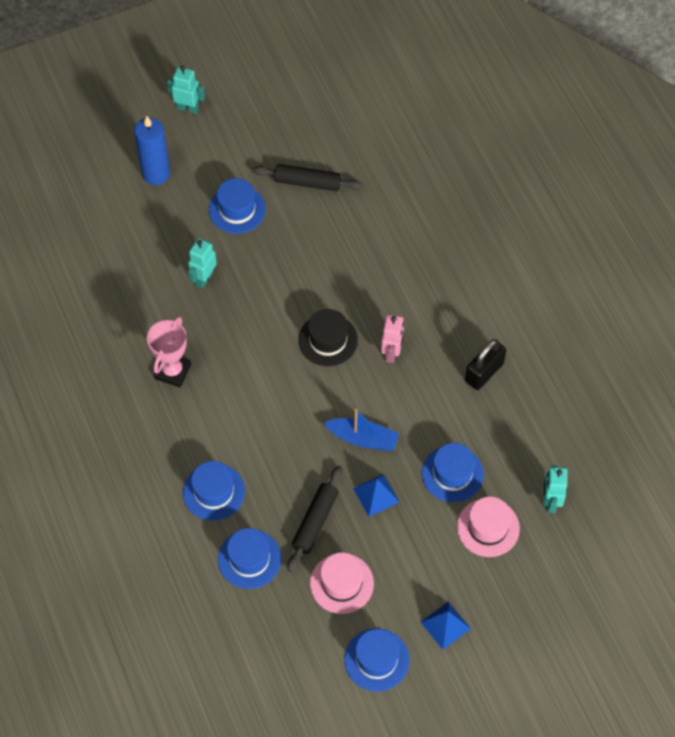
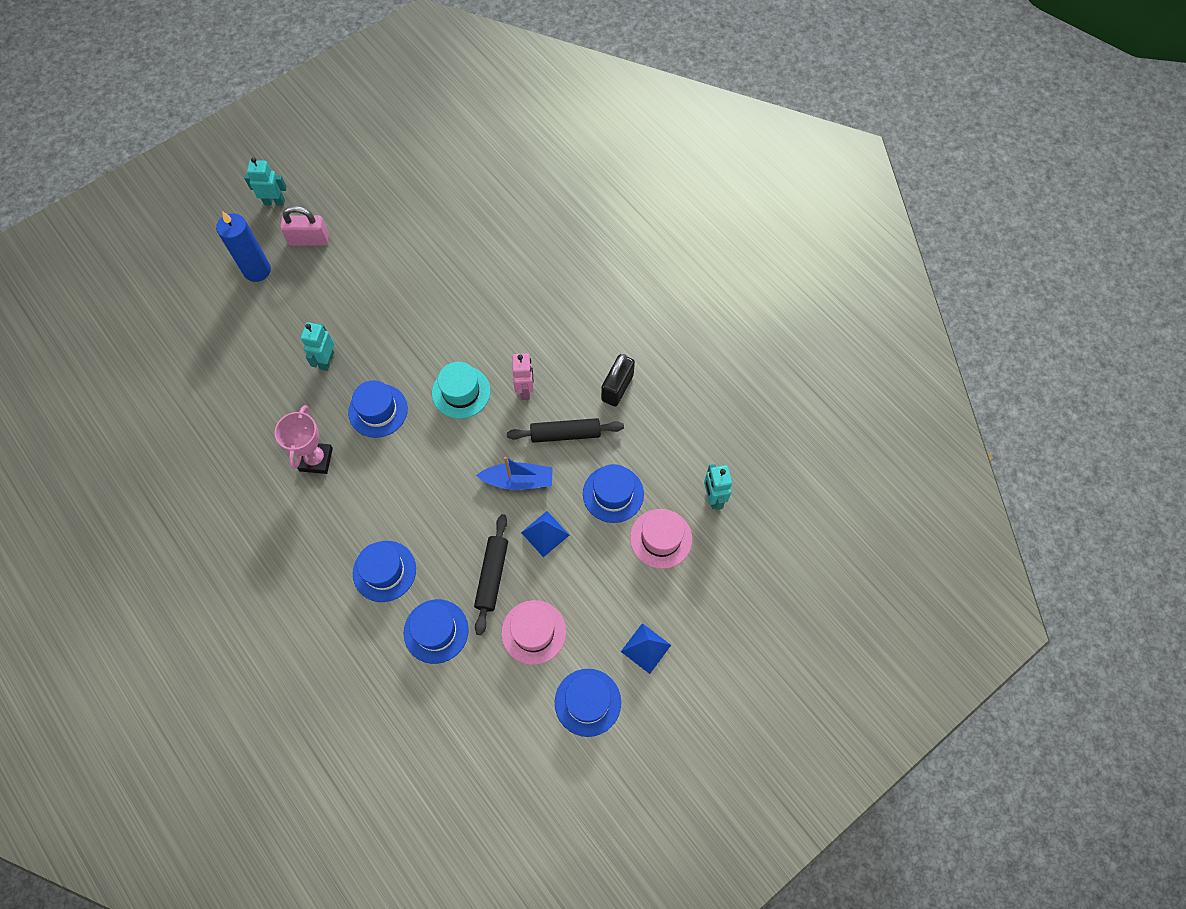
camera: 15 degrees left, 5 degrees up
(213, 154) = (309, 239): none -> pink padlock
(237, 209) = (343, 287): blue hat -> blue hat (378, 410)
(307, 182) = (405, 246): black rolling pin -> black rolling pin (565, 434)
(328, 340) = (461, 392): black hat -> turquoise hat

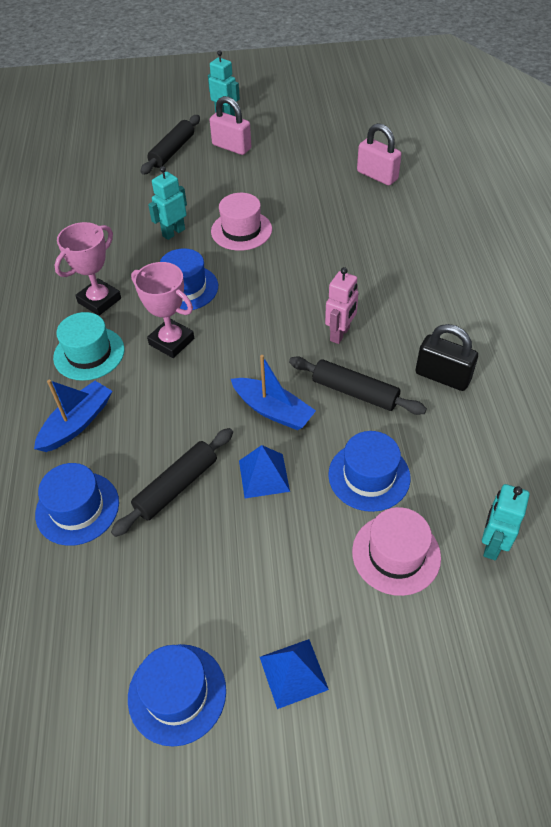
camera: 35 degrees right, 15 degrees down
(257, 270) = (172, 151): blue candle -> black rolling pin
(384, 571) = (77, 423): blue hat -> blue boat
(403, 465) = (171, 341): none -> pink trophy
(458, 213) = (377, 175): none -> pink padlock
(461, 392) = (274, 308): turquoise hat -> turquoise hat (89, 353)
(533, 632) = (175, 571): pink hat -> pink hat (241, 230)
(617, 388) = (442, 376): black padlock -> black padlock turned 60 degrees clockwise

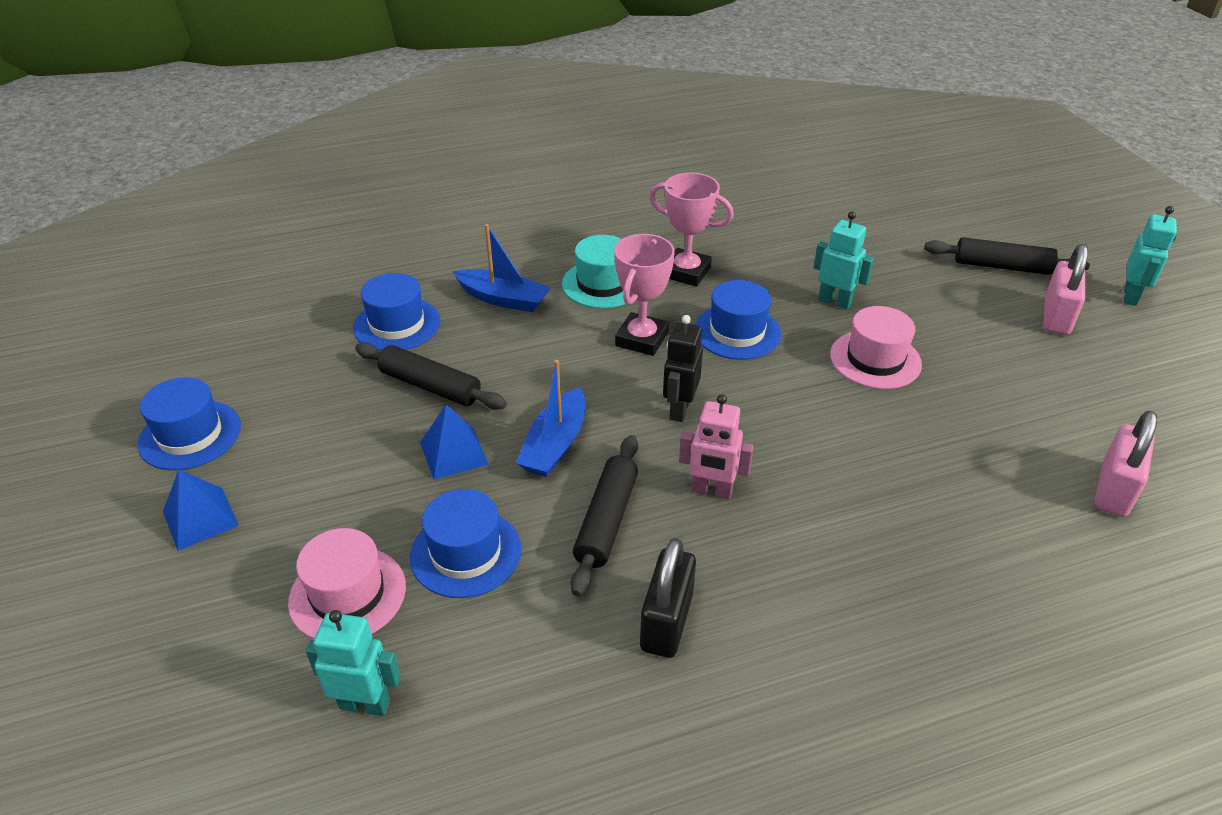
camera: 75 degrees right, 10 degrees down
(257, 335) = (679, 409): none -> black robot

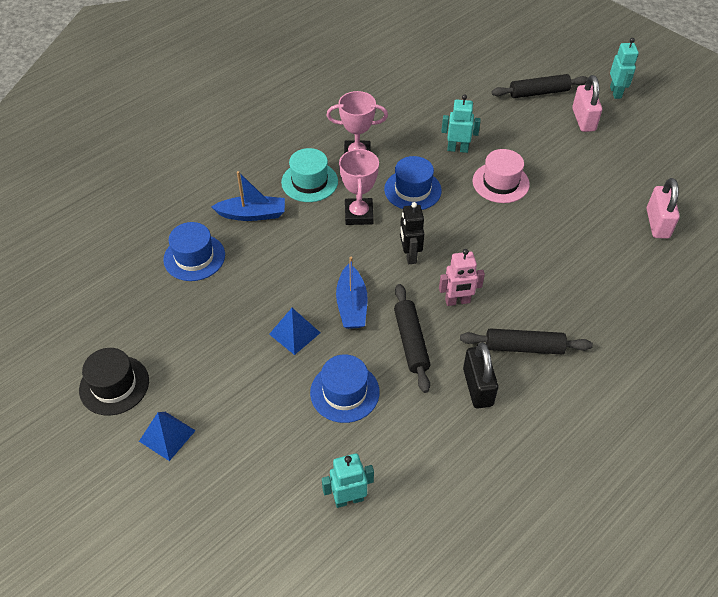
camera: 25 degrees left, 10 degrees up
(190, 435) = (114, 385): blue hat -> black hat
(347, 594) = (294, 444): pink hat -> none
(430, 386) = (248, 294): black rolling pin -> black rolling pin (524, 347)

